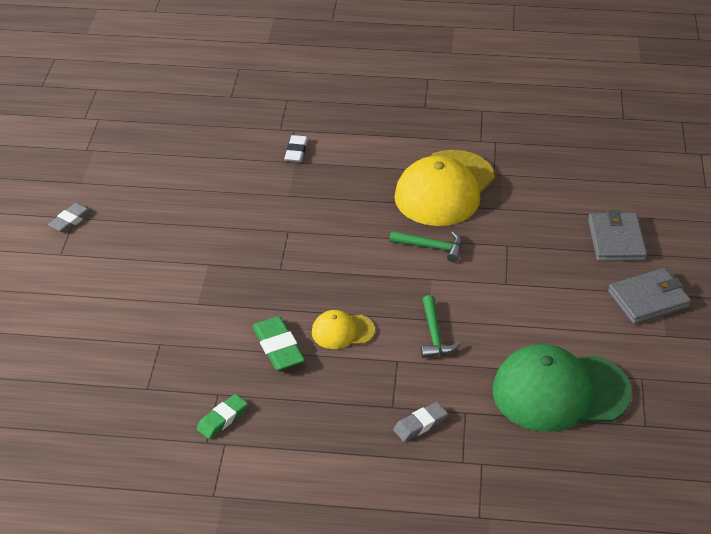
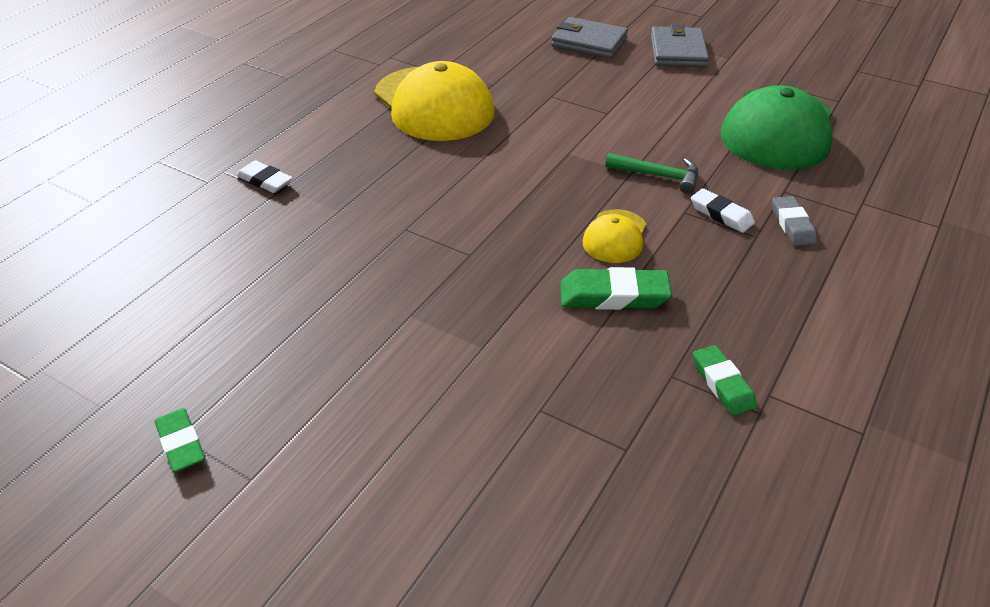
camera: 65 degrees left, 0 degrees up
(71, 220) = (181, 444): grey eraser -> green eraser
(407, 381) = (721, 214): none -> white eraser
(431, 247) = (519, 138): green hammer -> none

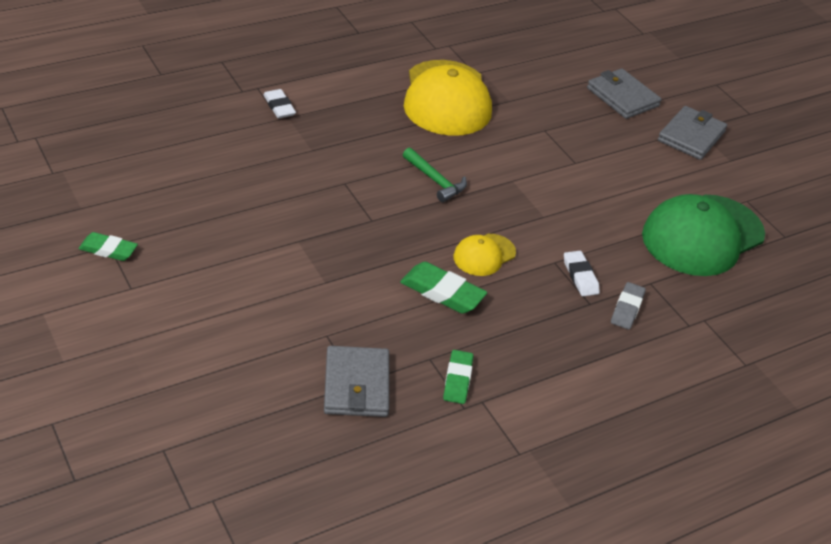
camera: 25 degrees right, 0 degrees up
(181, 444) = (108, 250): green eraser -> green eraser turned 75 degrees counterclockwise
(629, 452) = (356, 385): none -> grey wallet
(658, 176) = (563, 227): green hammer -> green hammer (435, 180)

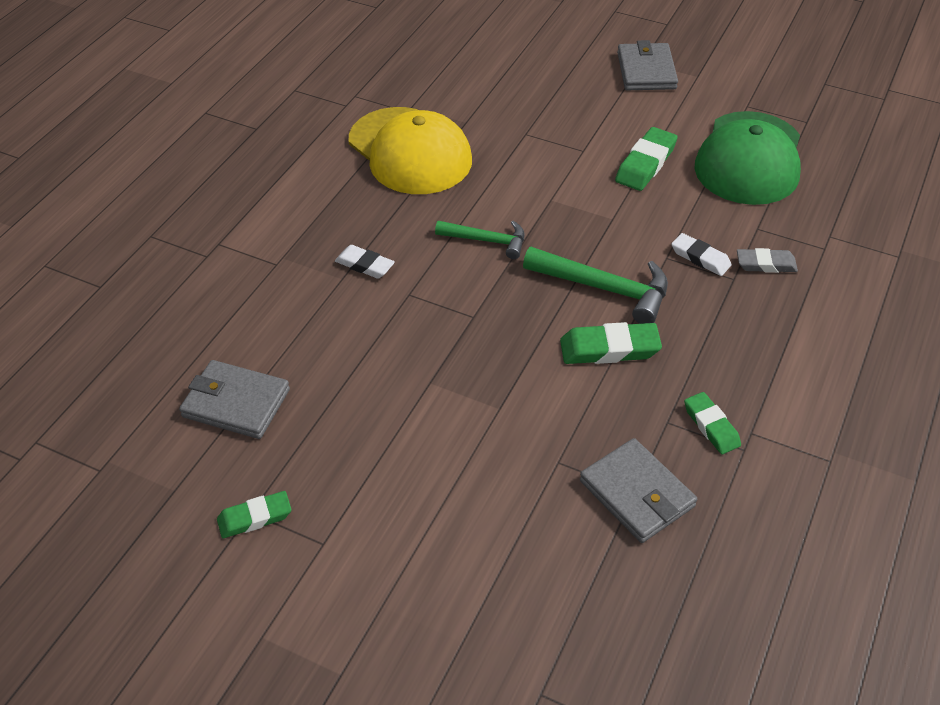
camera: 30 degrees left, 5 degrees up
(279, 107) = (262, 251): white eraser -> white eraser (365, 265)
(484, 255) = (604, 288): yellow cap -> green hammer
(613, 195) = (645, 164): none -> green eraser
(622, 97) = (555, 65): grey wallet -> grey wallet (236, 403)
(627, 308) = (766, 264): grey eraser -> grey eraser turned 75 degrees counterclockwise

